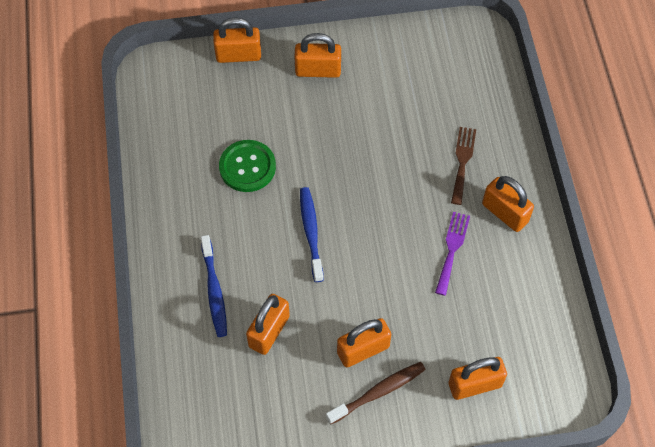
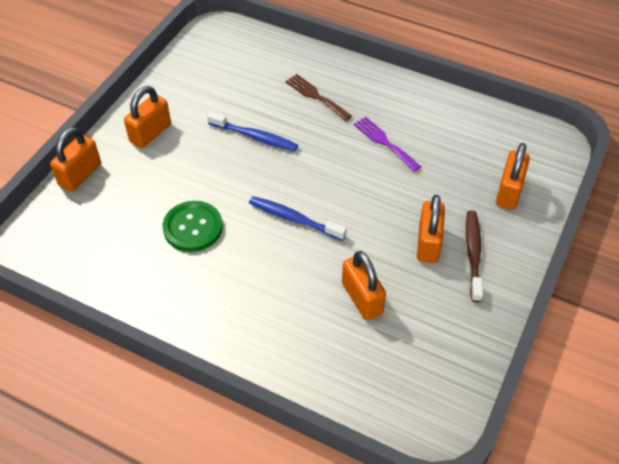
camera: 55 degrees left, 10 degrees down
(214, 291) = (291, 317): blue toothbrush -> blue toothbrush (255, 137)
(505, 213) = (379, 97): orange padlock -> none

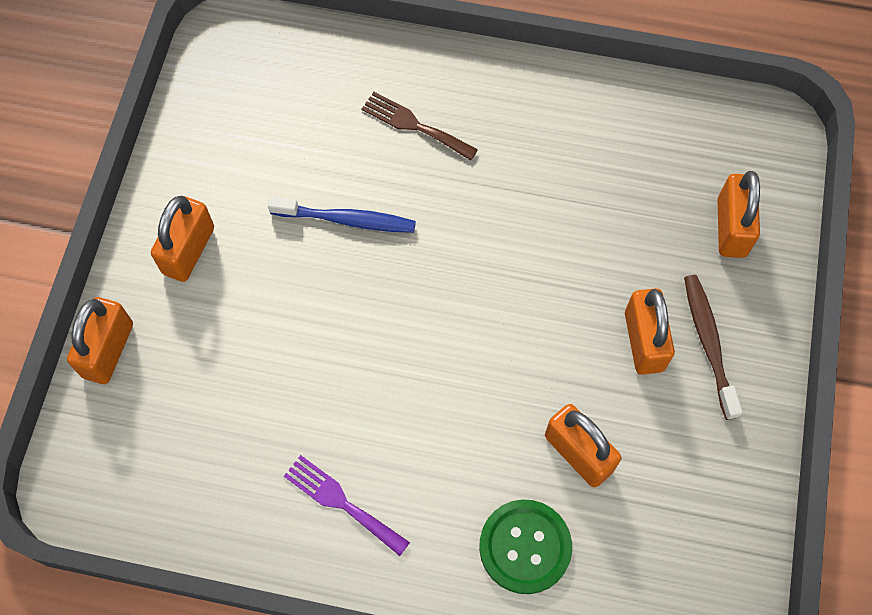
camera: 15 degrees left, 15 degrees up
(193, 227) = (307, 399): green button -> green button (525, 547)
(294, 219) = (447, 348): blue toothbrush -> none
(384, 142) = (537, 184): purple fork -> purple fork (341, 502)

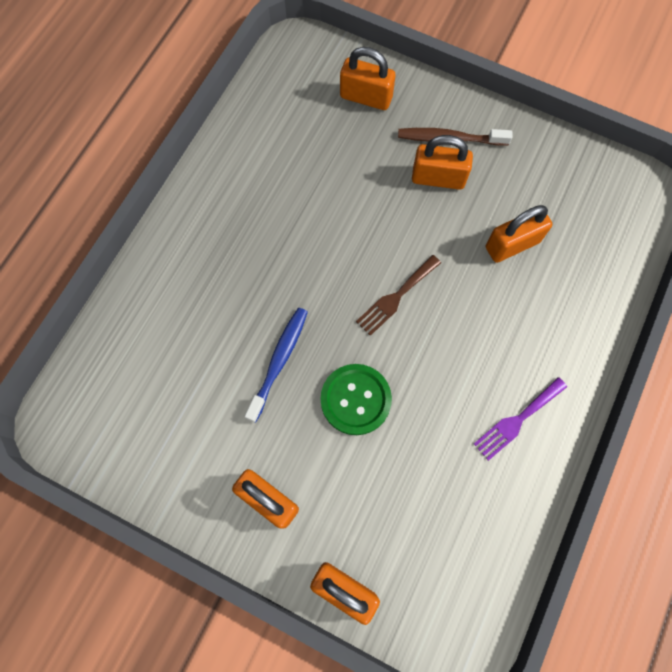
camera: 75 degrees left, 5 degrees up
(414, 125) = (209, 288): brown fork -> brown fork (396, 297)
(525, 547) = (574, 299): green button -> green button (355, 400)

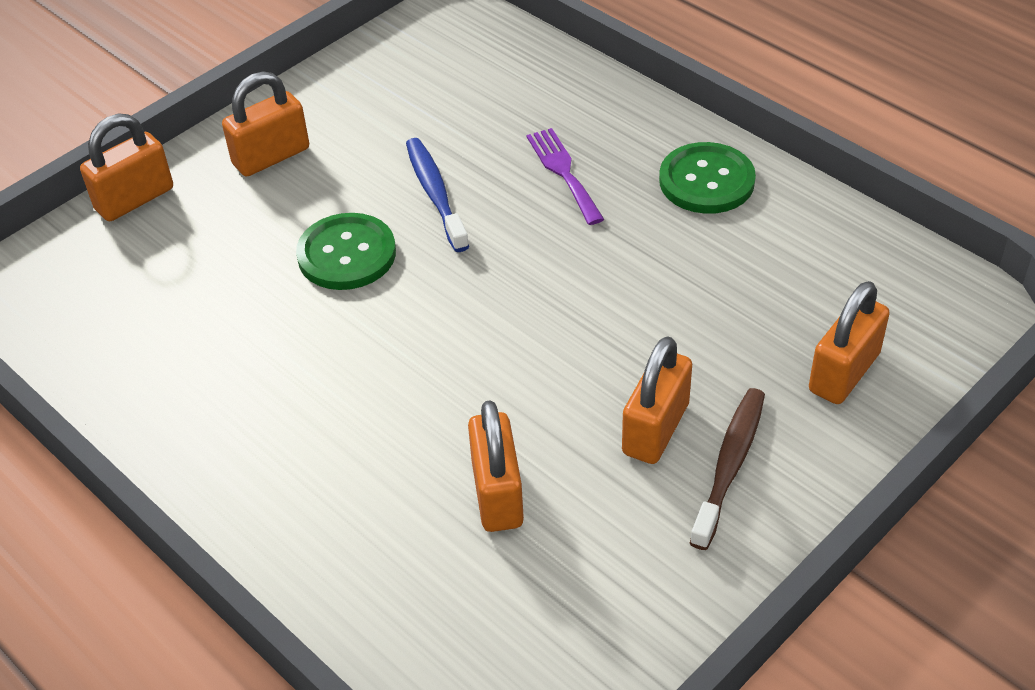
camera: 110 degrees right, 25 degrees down
(223, 194) = (706, 181): none -> green button
(279, 361) = (435, 194): blue toothbrush -> blue toothbrush turned 150 degrees counterclockwise
(396, 297) = (471, 327): brown fork -> none
(517, 420) = (224, 415): purple fork -> purple fork (563, 172)

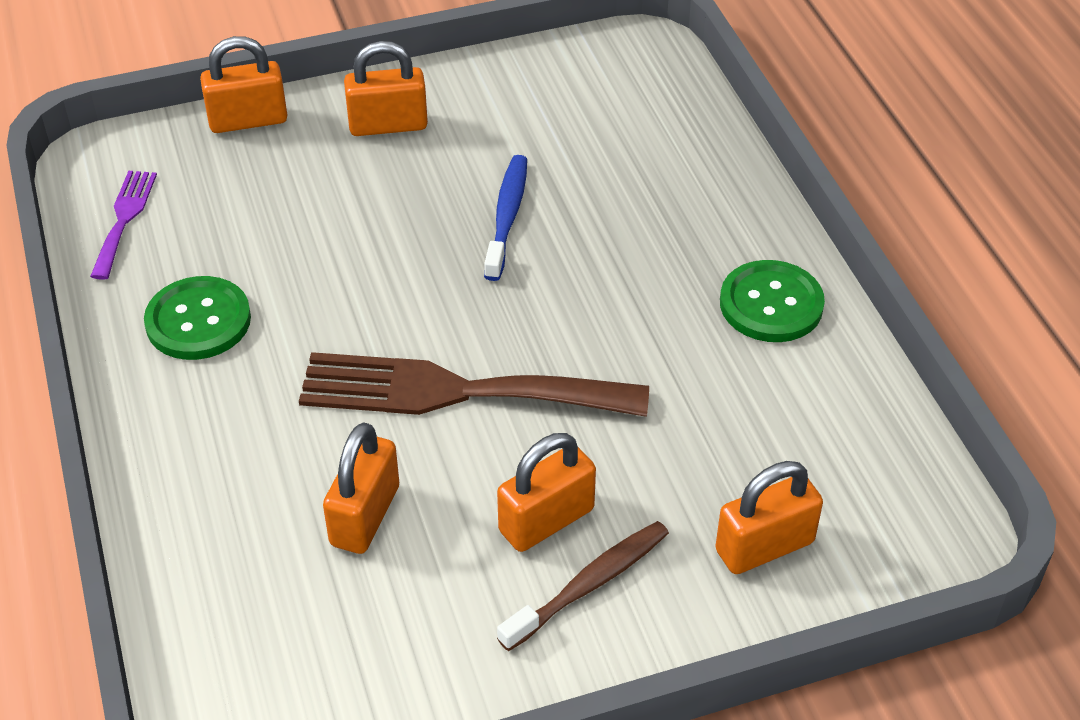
camera: 25 degrees right, 0 degrees up
(346, 254) = (390, 242): green button -> green button (198, 321)
(499, 355) = (456, 391): none -> brown fork
(563, 172) = (639, 241): purple fork -> purple fork (124, 219)

